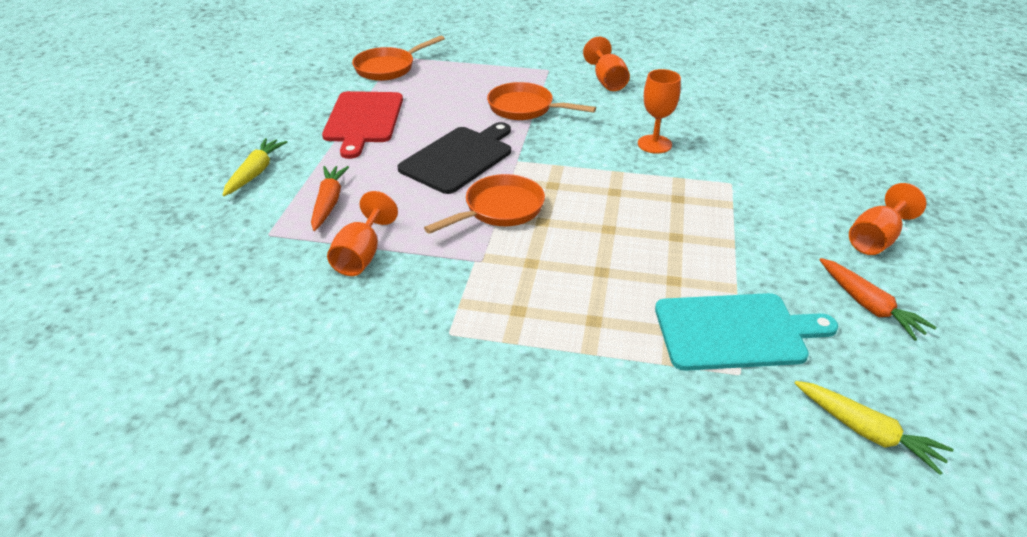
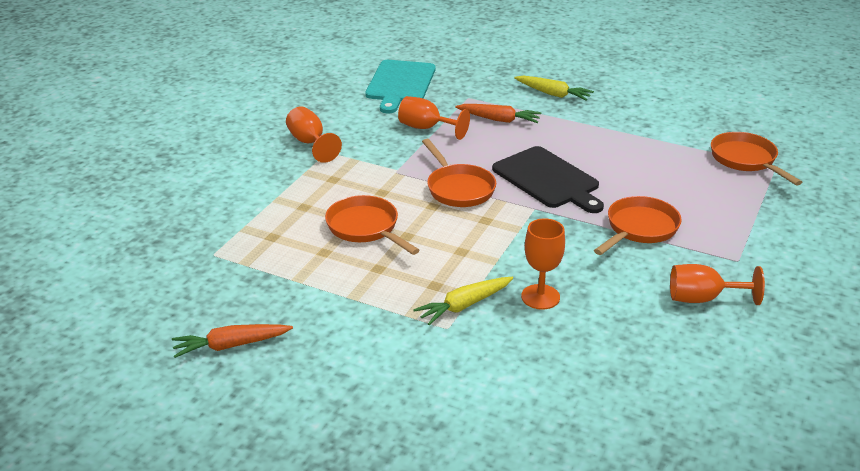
camera: 105 degrees right, 5 degrees down
(363, 120) = (630, 140): red cutting board -> none
(611, 260) = (365, 228): none -> orange pan
(735, 331) = (251, 265): turquoise cutting board -> turquoise cutting board (400, 84)
(866, 432) = (127, 291): yellow carrot -> yellow carrot (464, 306)
(876, 239) = (309, 393): orange goblet -> orange goblet (310, 143)

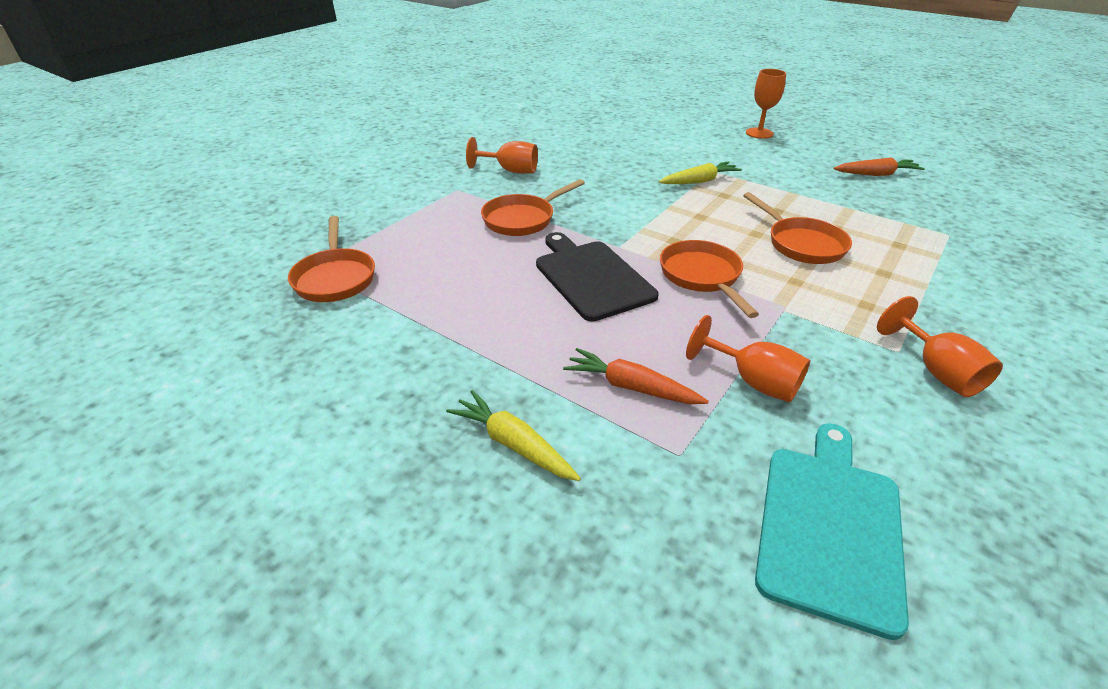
camera: 170 degrees left, 5 degrees up
(540, 297) = (637, 181): orange goblet -> orange goblet (759, 133)

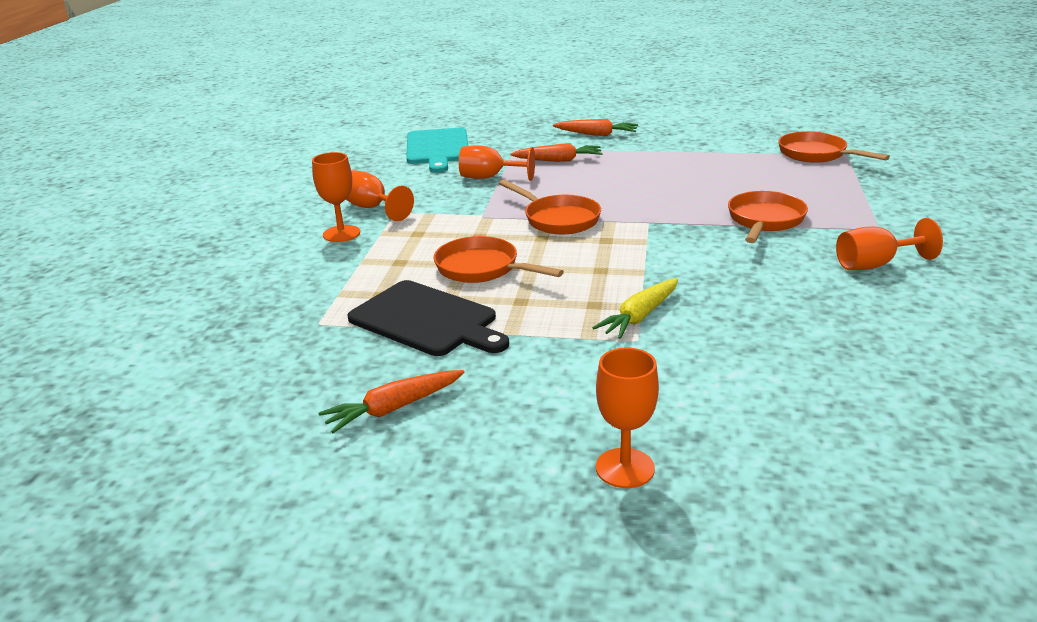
camera: 155 degrees right, 10 degrees down
(513, 444) = (596, 134): yellow carrot -> orange carrot
(591, 277) = (644, 198): black cutting board -> black cutting board (427, 320)
(966, 333) = (341, 234): none -> orange goblet

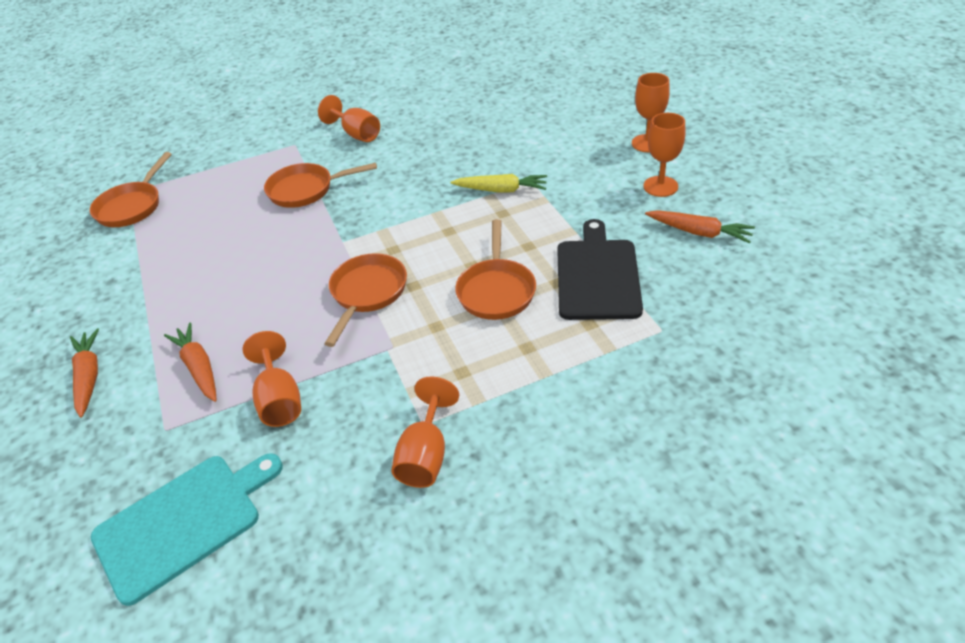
camera: 120 degrees left, 15 degrees up
(341, 234) = (506, 434): orange goblet -> orange goblet (660, 186)

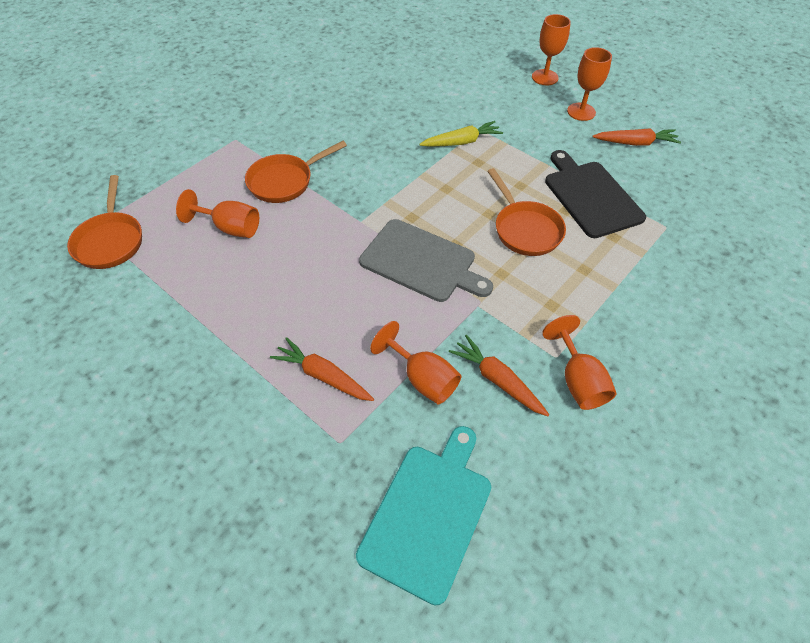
camera: 30 degrees left, 10 degrees up
(89, 377) = (217, 422): orange carrot -> orange carrot (497, 380)
(357, 134) = (289, 117): orange goblet -> orange goblet (230, 228)
(367, 293) = (421, 262): orange pan -> grey cutting board

